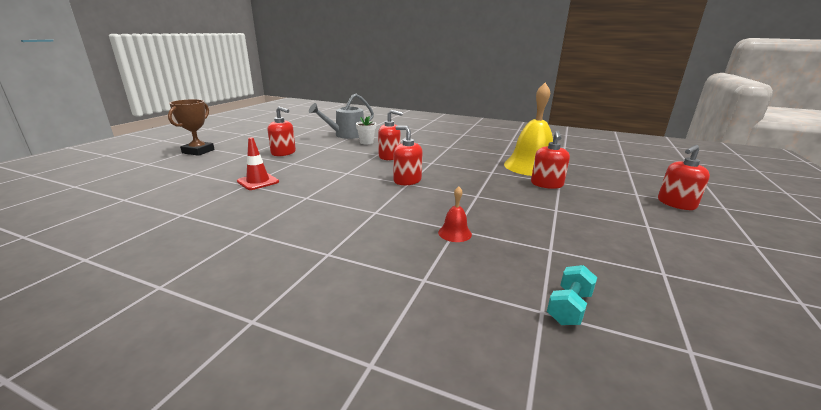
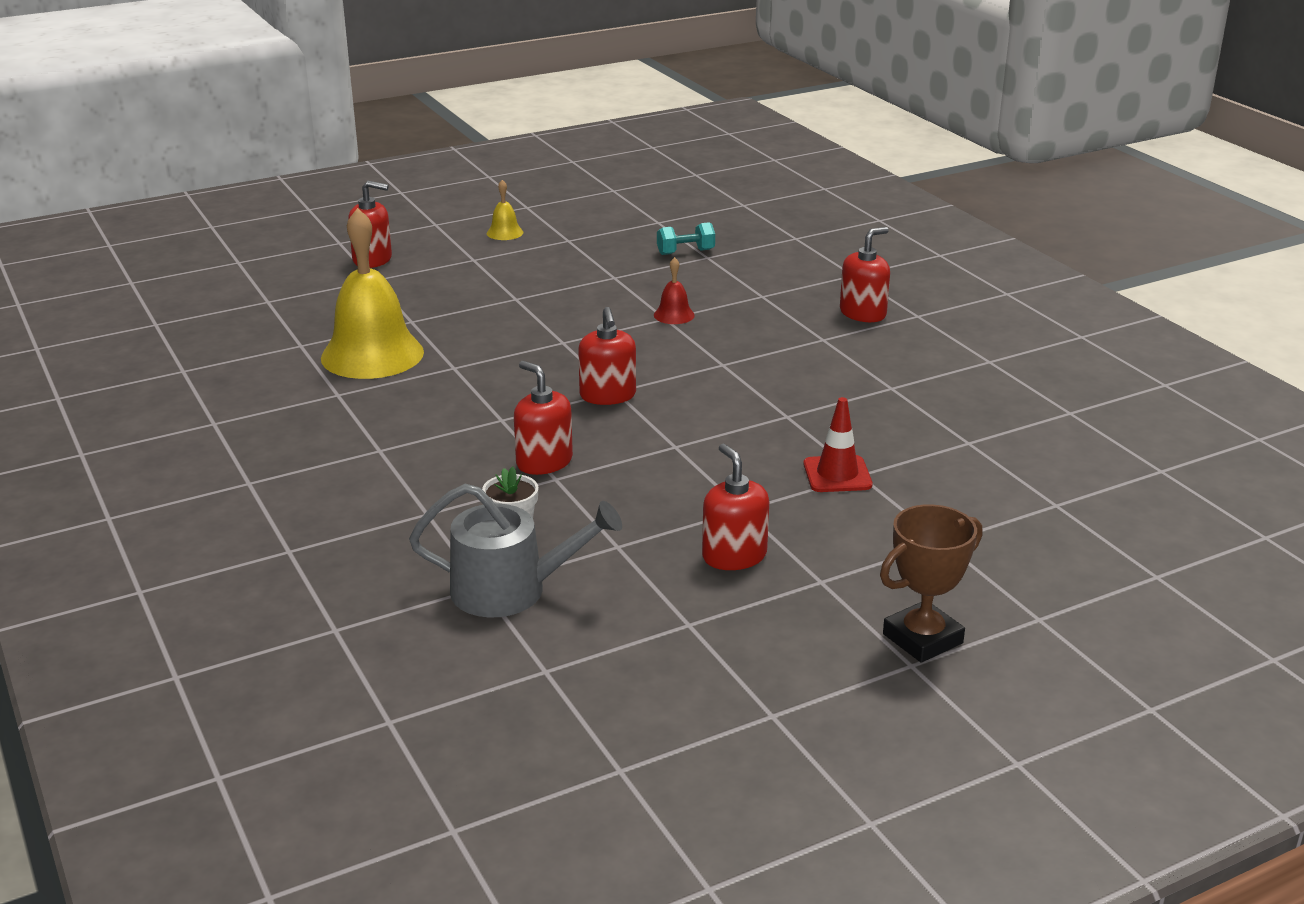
camera: 140 degrees left, 5 degrees up
(546, 184) = (437, 324): red soap dispenser -> red soap dispenser (863, 313)
(708, 258) = (505, 233): none -> yellow bell

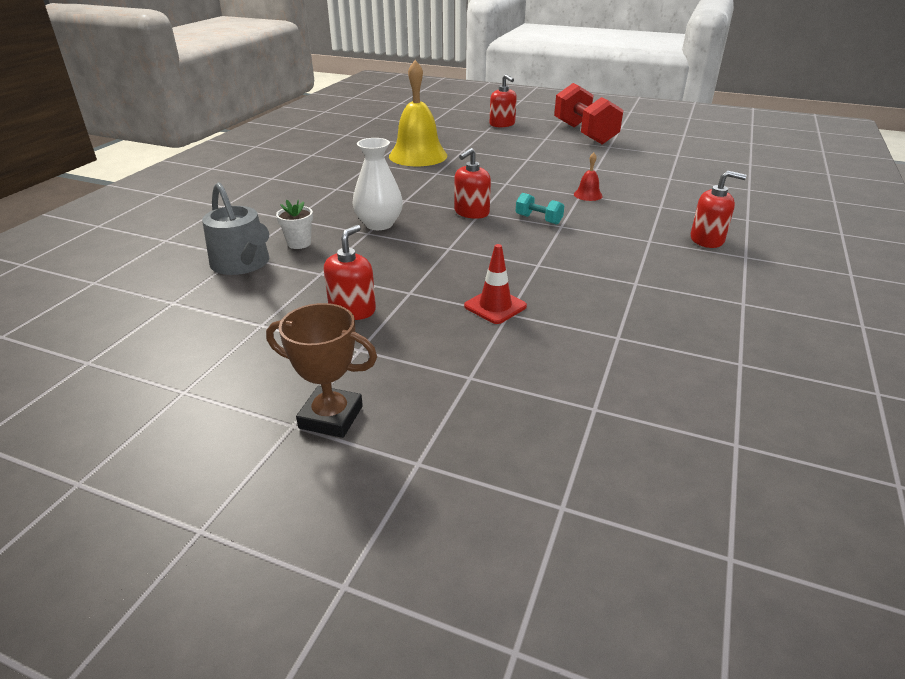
camera: 50 degrees right, 5 degrees up
(505, 233) = (584, 134): yellow bell -> red dumbbell
(544, 462) = (379, 224): red soap dispenser -> white vase
(685, 252) = (661, 172): turquoise dumbbell -> turquoise dumbbell (538, 219)

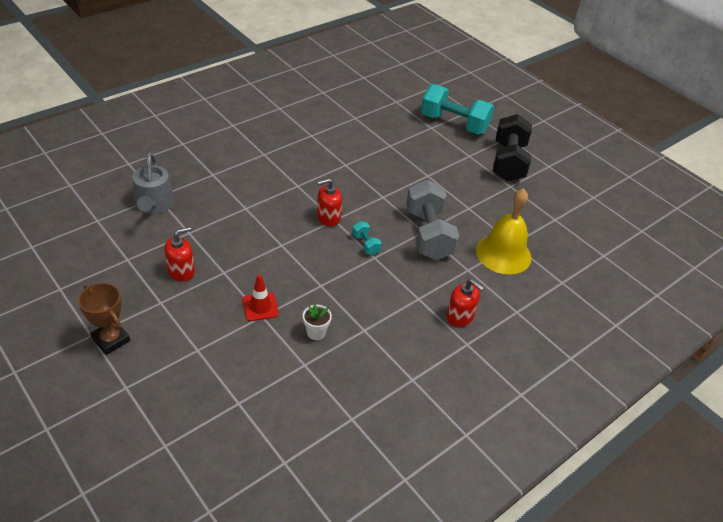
camera: 25 degrees right, 10 degrees up
(299, 243) = (198, 200): white flower pot -> white flower pot (316, 332)
(379, 224) = (259, 203): white vase -> none
(418, 156) = (351, 139): yellow bell -> yellow bell (503, 254)
(502, 124) = (454, 124): red soap dispenser -> turquoise dumbbell
(584, 134) = (508, 162): red dumbbell -> black dumbbell
(588, 195) = (428, 234): red bell -> grey dumbbell

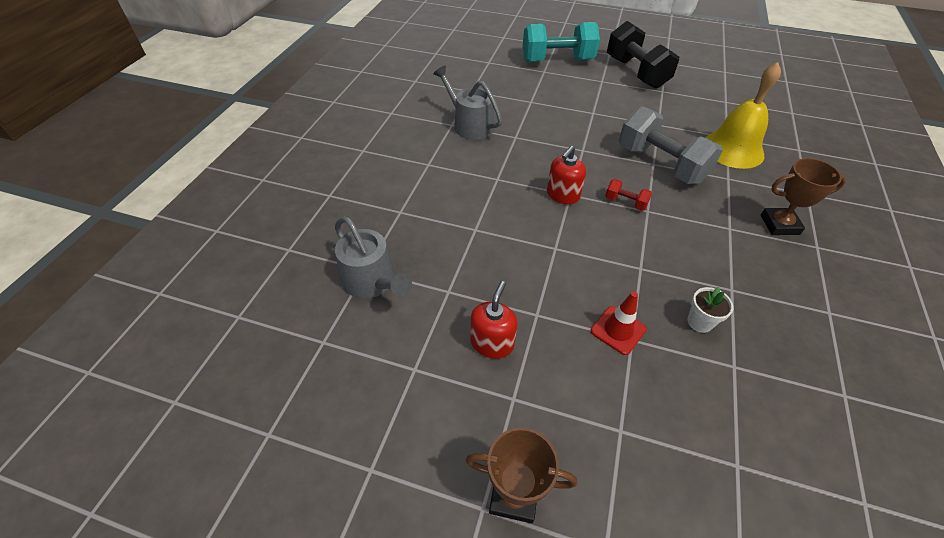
camera: 30 degrees left, 5 degrees up
(323, 141) = (470, 124): none -> grey watering can
(366, 244) = (625, 202): turquoise dumbbell -> red dumbbell
(460, 316) = (779, 225): red soap dispenser -> brown trophy

